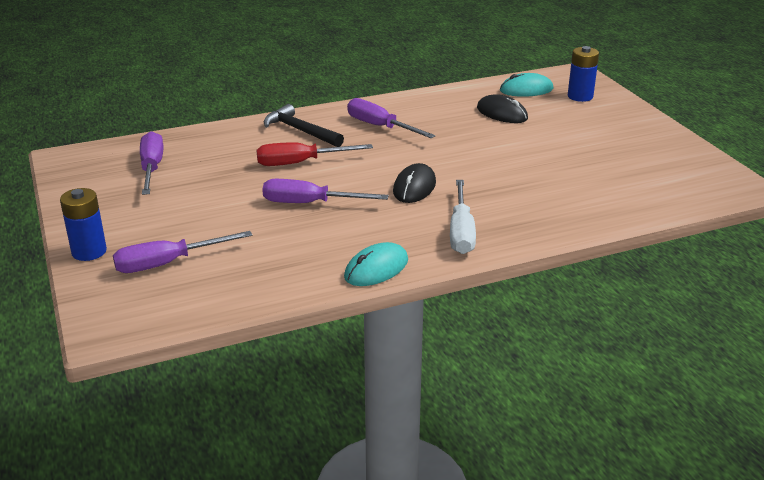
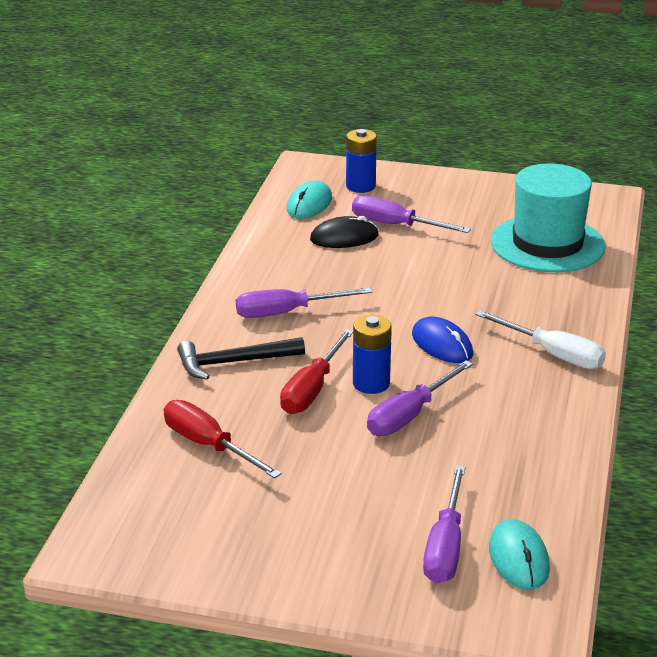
camera: 55 degrees left, 0 degrees up
(89, 252) = (364, 596): blue battery -> blue battery (371, 383)
(152, 168) = (203, 492): purple screwdriver -> purple screwdriver (395, 225)
(202, 153) = (208, 445): none -> red screwdriver
(376, 269) = (575, 423): turquoise mouse -> turquoise mouse (518, 558)
(414, 187) = (442, 344): black mouse -> blue mouse
(620, 183) = (547, 244): none -> turquoise hat

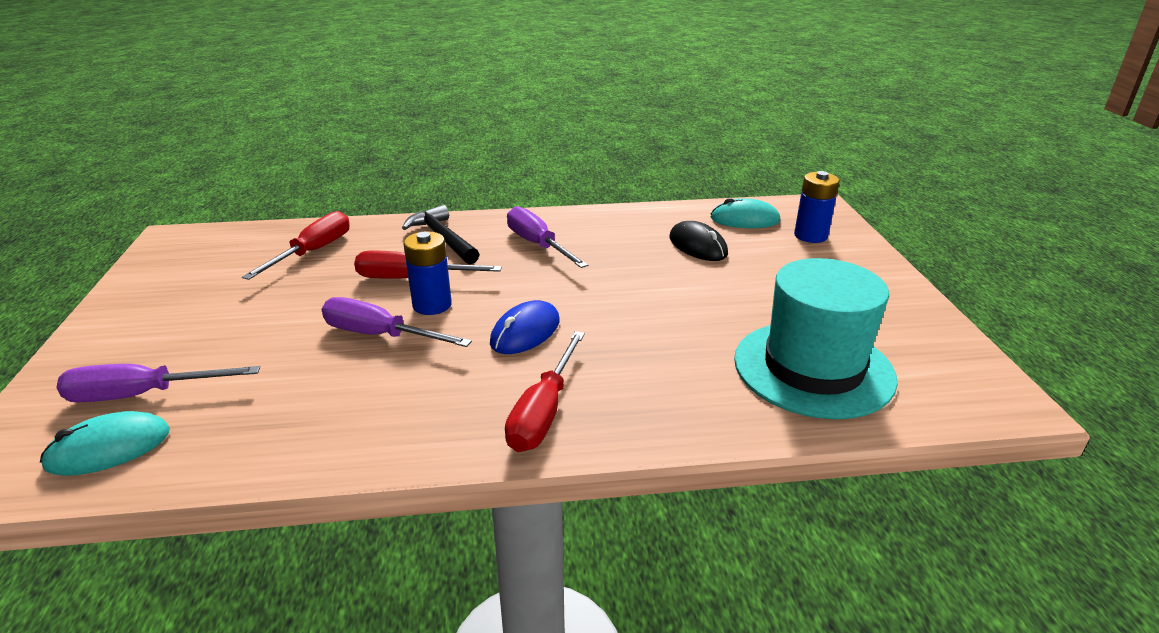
camera: 70 degrees right, 0 degrees up
(395, 225) = (750, 266): purple screwdriver -> none
(553, 354) = (543, 412): white screwdriver -> red screwdriver

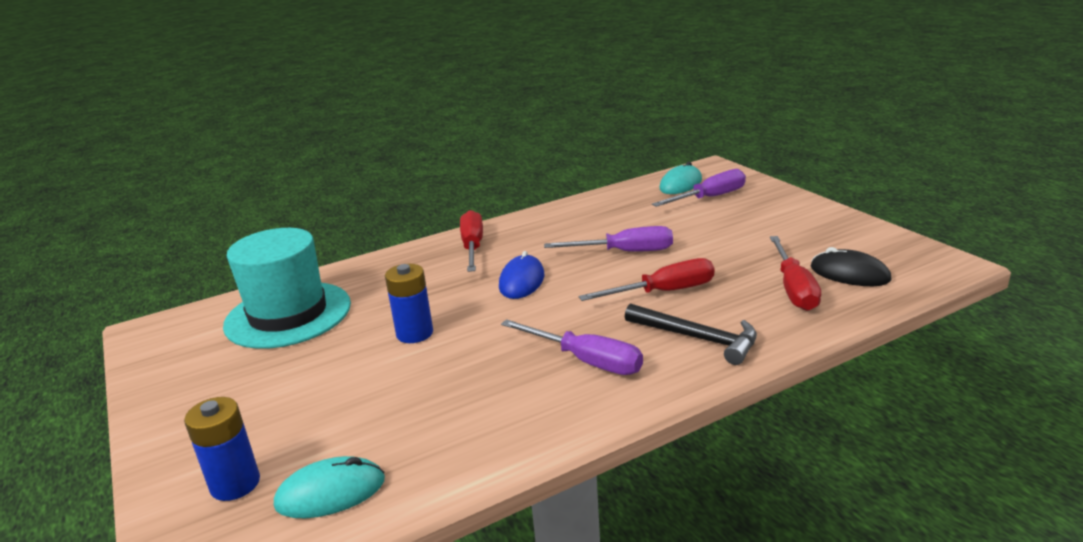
camera: 160 degrees right, 5 degrees down
(432, 305) = (616, 278): blue battery -> blue battery (414, 333)
(698, 246) = (396, 416): black mouse -> black mouse (849, 273)

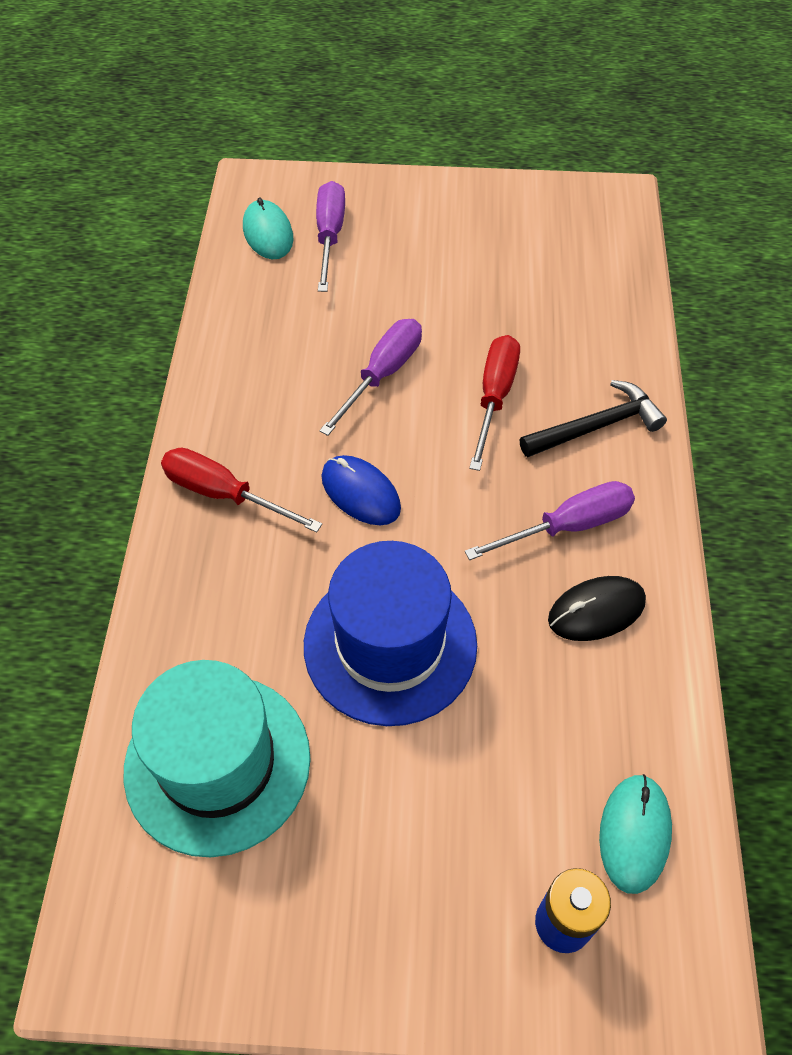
camera: 60 degrees left, 30 degrees up
(414, 333) = (390, 644): blue battery -> blue hat
(794, 288) = (571, 310): red screwdriver -> none
(849, 273) = (579, 260): black mouse -> black mouse (596, 611)

